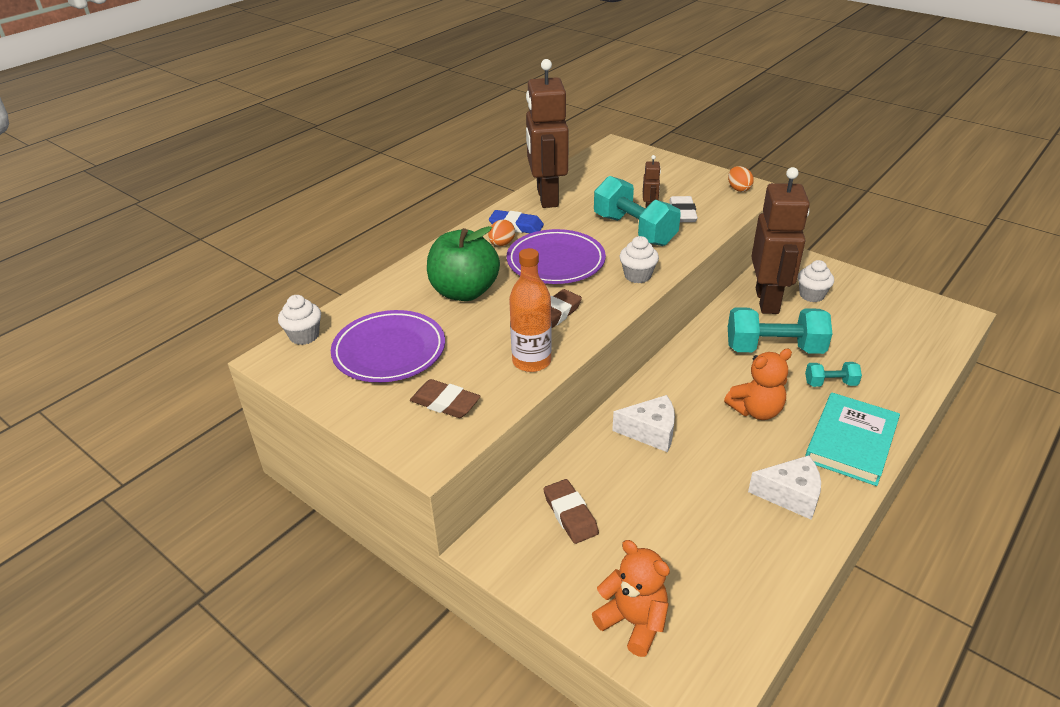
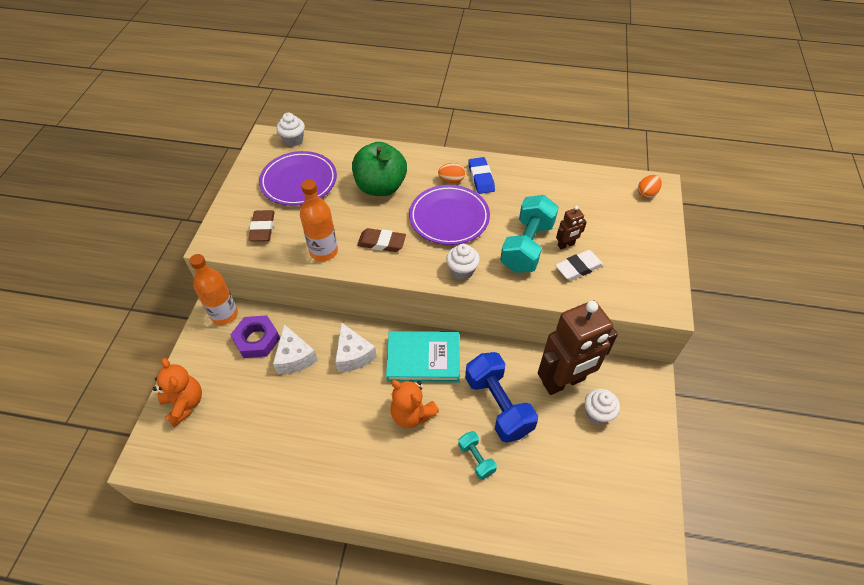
camera: 60 degrees right, 15 degrees up
(503, 538) = (224, 314): none -> orange bottle
(546, 197) = (535, 178): brown robot -> none
(570, 514) = (257, 340): brown eraser -> purple nut
(633, 622) = (185, 404): orange teddy bear -> orange teddy bear turned 45 degrees counterclockwise
(738, 189) = (655, 294): orange egg -> orange egg (646, 193)
(774, 349) = (498, 405): turquoise dumbbell -> blue dumbbell
(790, 495) = (329, 462): white cheese -> white cheese (294, 357)
(850, 442) = (409, 491): turquoise book -> turquoise book (423, 359)

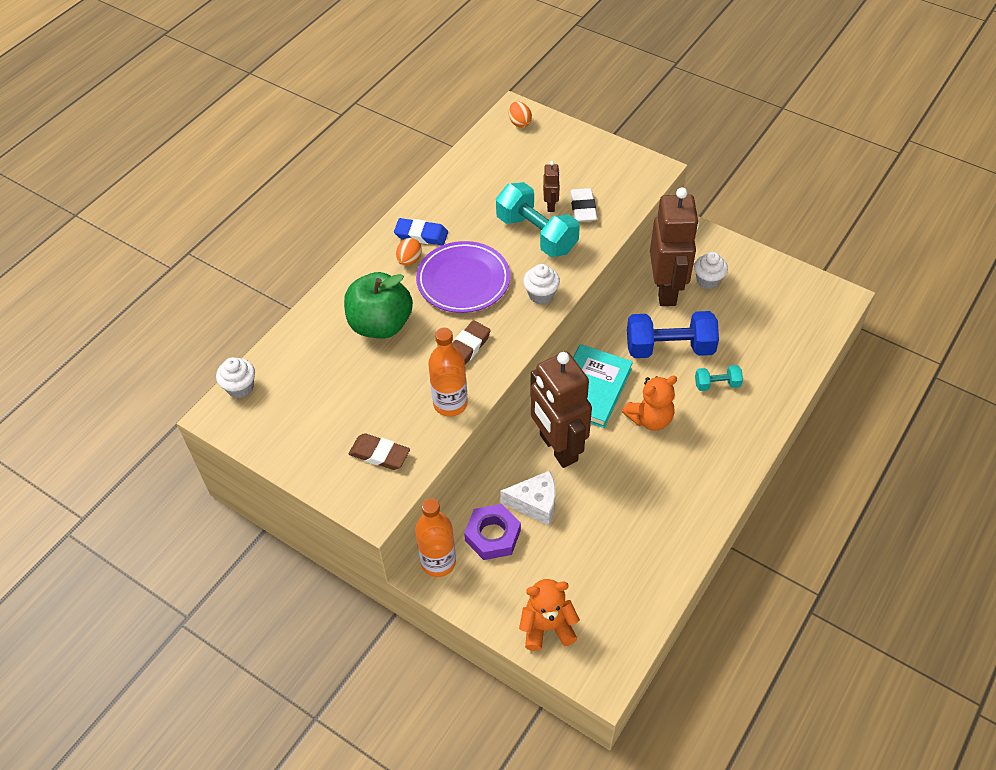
camera: 65 degrees left, 0 degrees up
(299, 181) = (321, 400): purple plate -> none
(353, 355) = (558, 448): white cheese -> brown robot

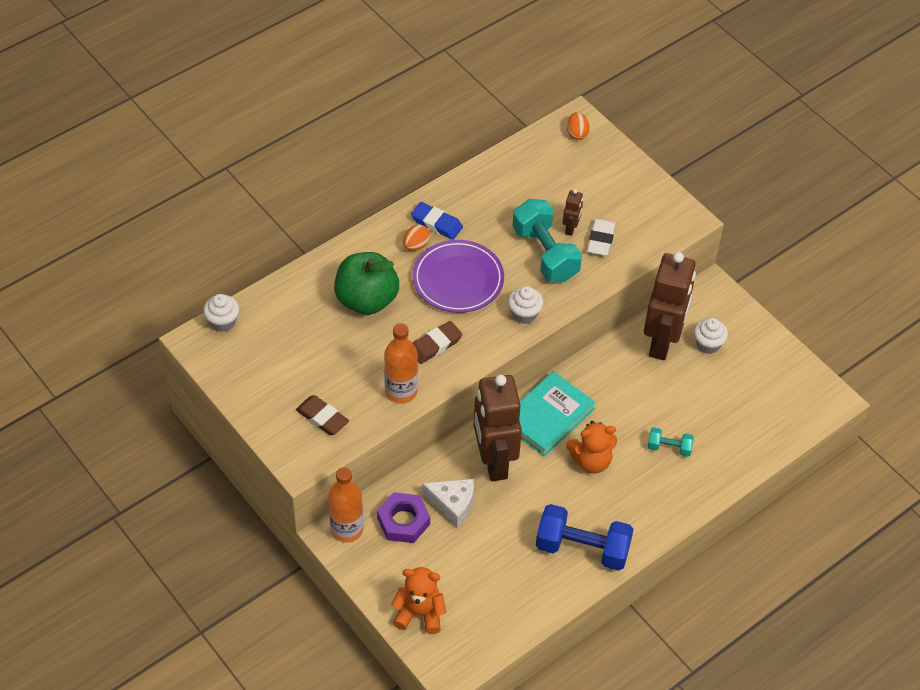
camera: 15 degrees right, 0 degrees up
(669, 348) = (639, 400): blue dumbbell -> blue dumbbell (582, 548)

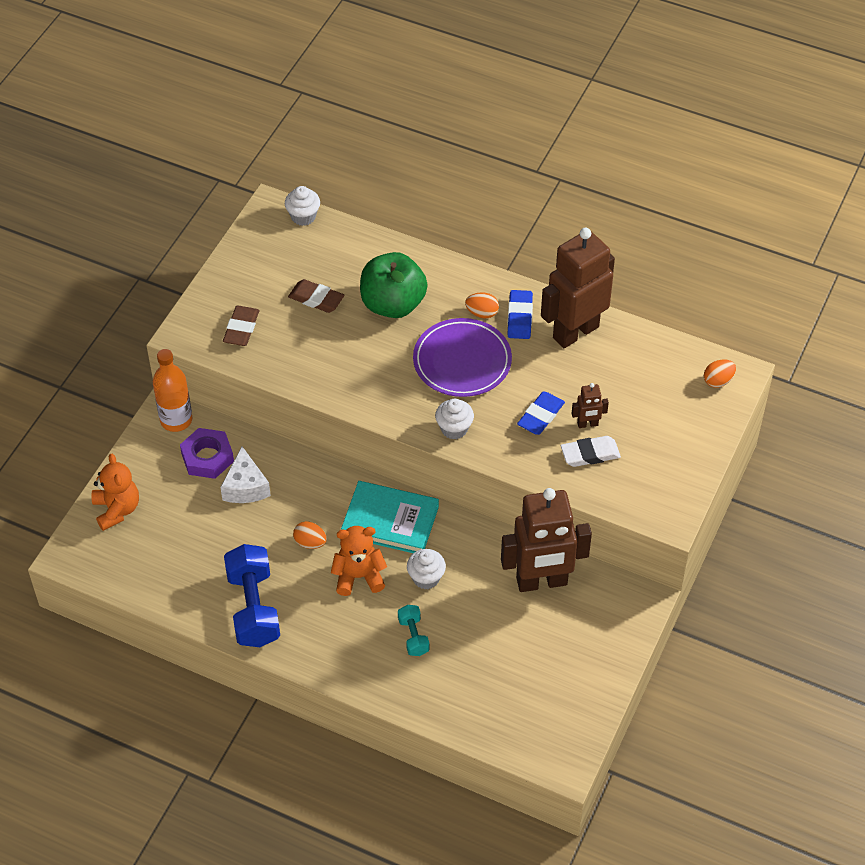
camera: 65 degrees right, 0 degrees up
(401, 391) = (304, 372): orange bottle -> none
(435, 345) = (373, 375): brown eraser -> brown eraser (316, 299)
(493, 462) = (312, 499): brown robot -> brown robot (575, 332)
(538, 481) = (310, 542): none -> orange egg
(545, 254) = (540, 416): turquoise dumbbell -> blue eraser
(591, 461) = (359, 576): orange teddy bear -> orange teddy bear turned 120 degrees clockwise
(708, 344) = (565, 623): white cupcake -> white cupcake (426, 578)

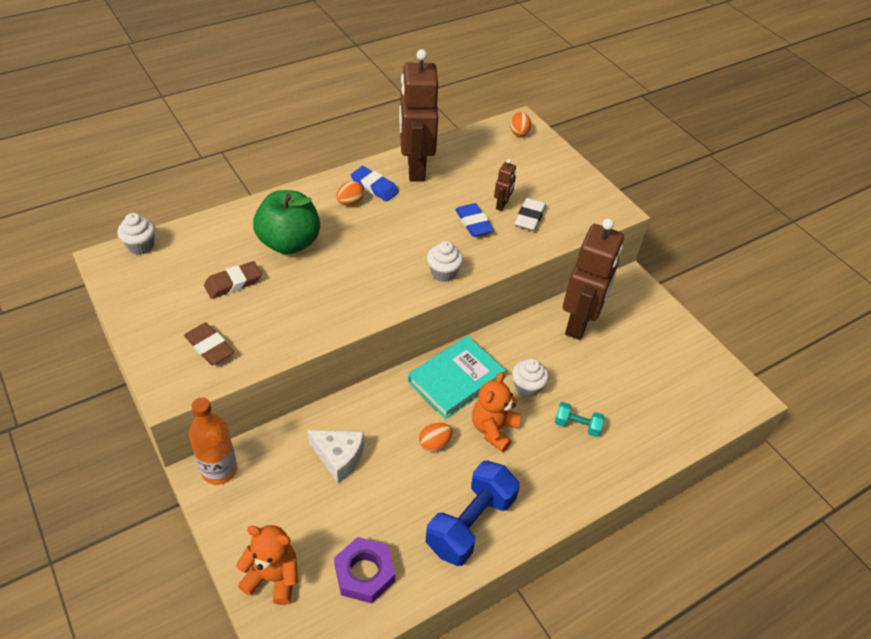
camera: 60 degrees left, 5 degrees down
(207, 457) = (282, 469): purple nut -> purple nut (364, 573)
(253, 608) = (470, 523): blue dumbbell -> blue dumbbell turned 75 degrees counterclockwise
(462, 361) = (384, 235): purple plate -> none

